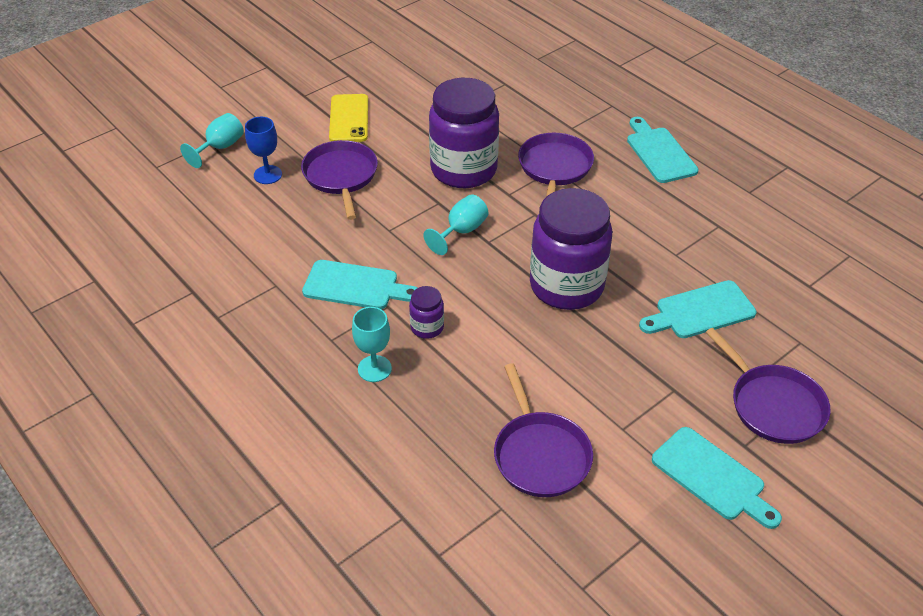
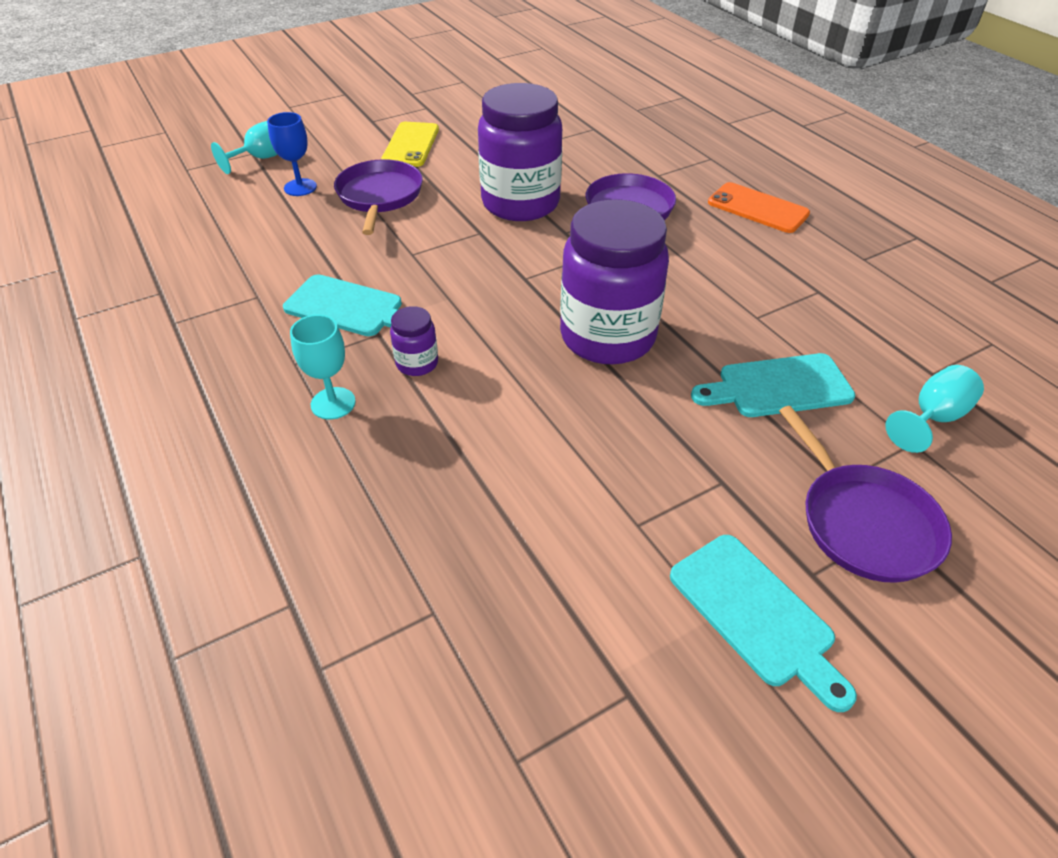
camera: 10 degrees right, 0 degrees up
(461, 231) = (496, 264): turquoise goblet -> turquoise goblet (932, 418)
(540, 455) = (512, 544): purple pan -> none
(659, 153) = (758, 208): turquoise cutting board -> orange phone

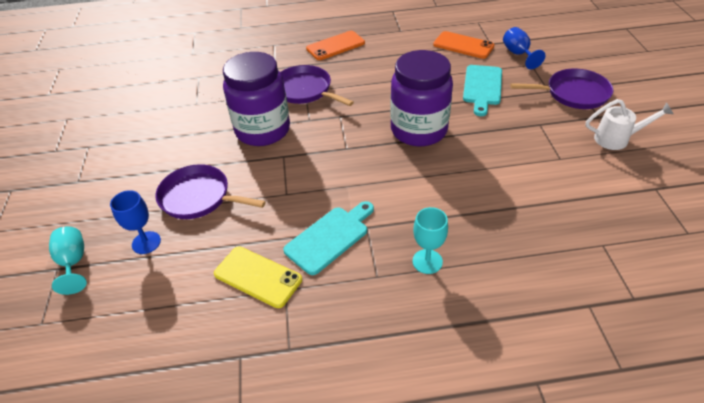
camera: 65 degrees left, 0 degrees up
(411, 145) = (138, 166): yellow phone -> yellow phone (257, 277)
(417, 363) = (406, 214): purple jar -> none
(756, 614) = (617, 139): turquoise cutting board -> white watering can
(890, 339) = (463, 45): none -> orange phone
(932, 418) = (518, 54): turquoise goblet -> blue goblet

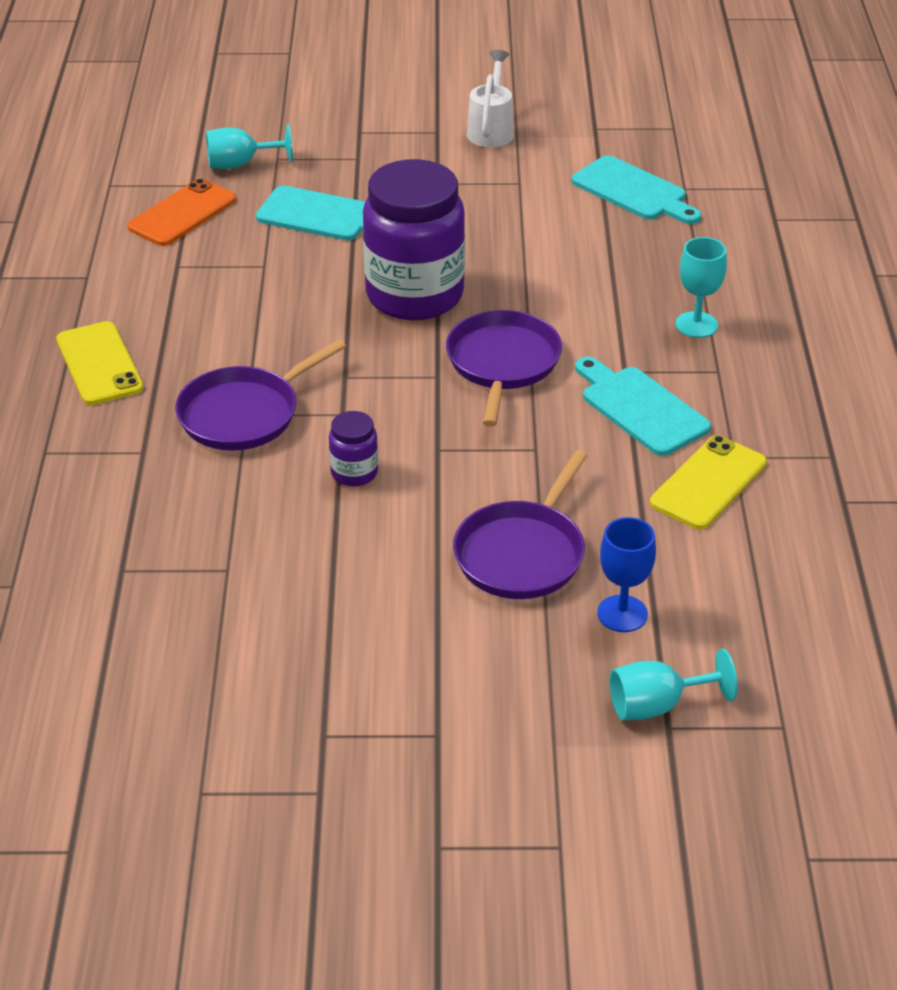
camera: 85 degrees left, 5 degrees down
(263, 130) = (354, 473): purple jar -> purple jar, size x0.43
(335, 46) = (99, 364): orange phone -> yellow phone
(518, 54) = (240, 164): blue goblet -> turquoise goblet
(574, 93) = (373, 138): purple pan -> purple pan (502, 363)
(581, 216) = (633, 191): none -> turquoise cutting board

